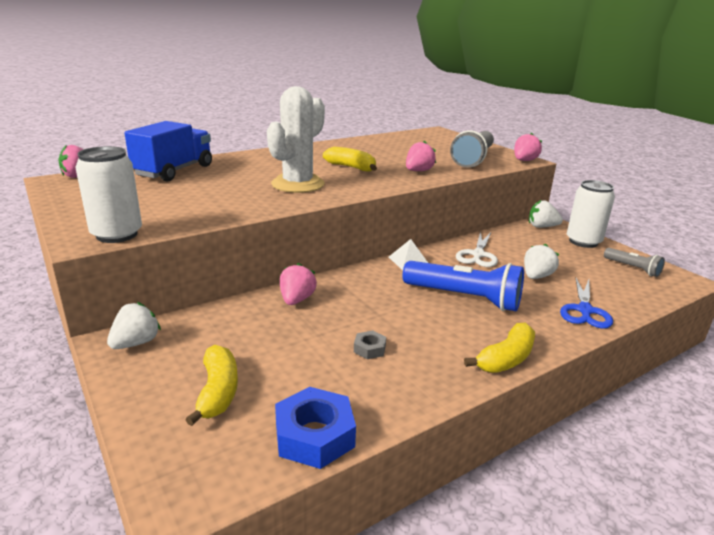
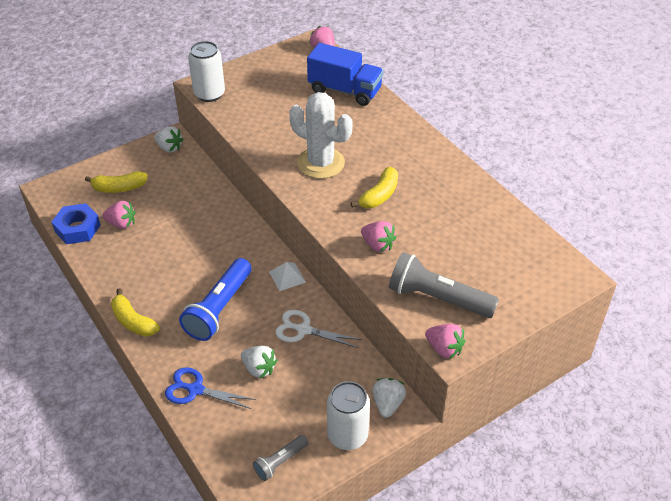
camera: 90 degrees right, 20 degrees up
(296, 300) = (218, 210): pink strawberry -> pink strawberry (121, 224)
(369, 349) = (153, 250): grey nut -> none

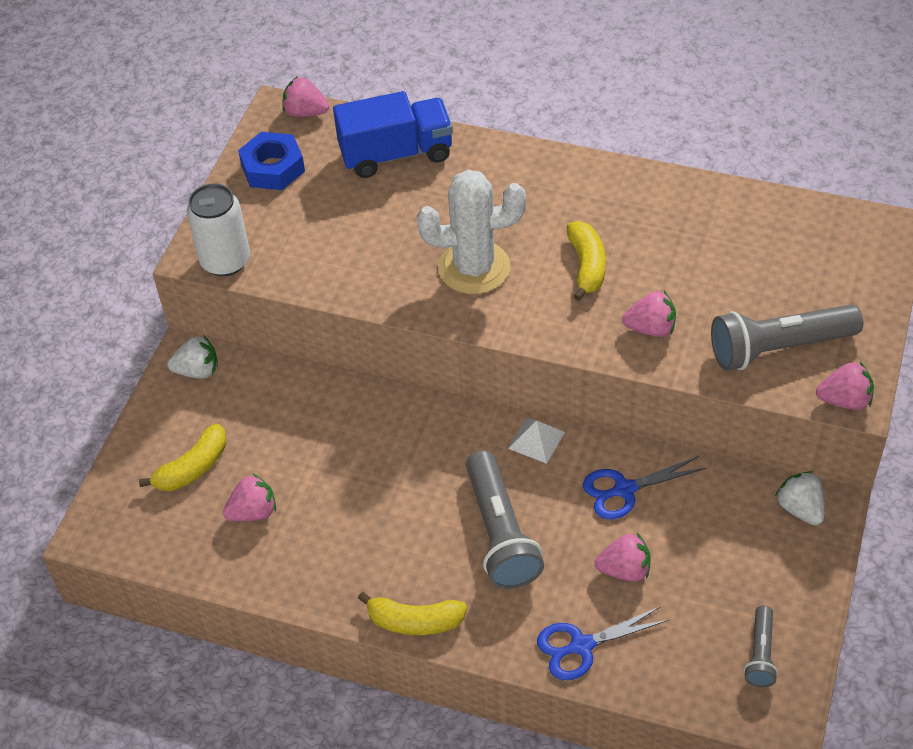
camera: 35 degrees left, 5 degrees up
(77, 228) = (200, 557): blue nut -> blue nut (273, 168)
(219, 308) = (500, 533): blue flashlight -> grey flashlight
(259, 369) = (624, 570): white strawberry -> pink strawberry
(304, 330) = (624, 490): white scissors -> blue scissors
(347, 435) = (797, 573): white can -> none

